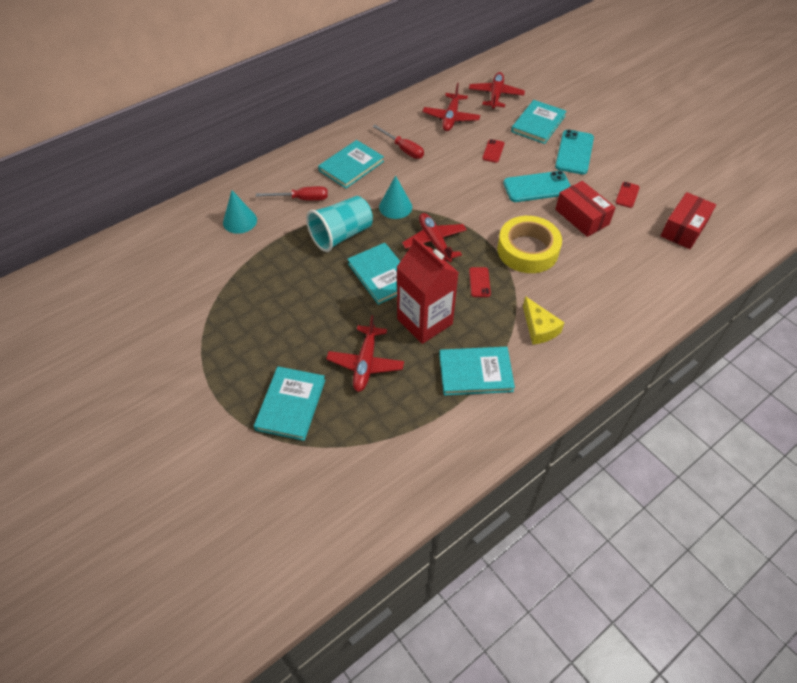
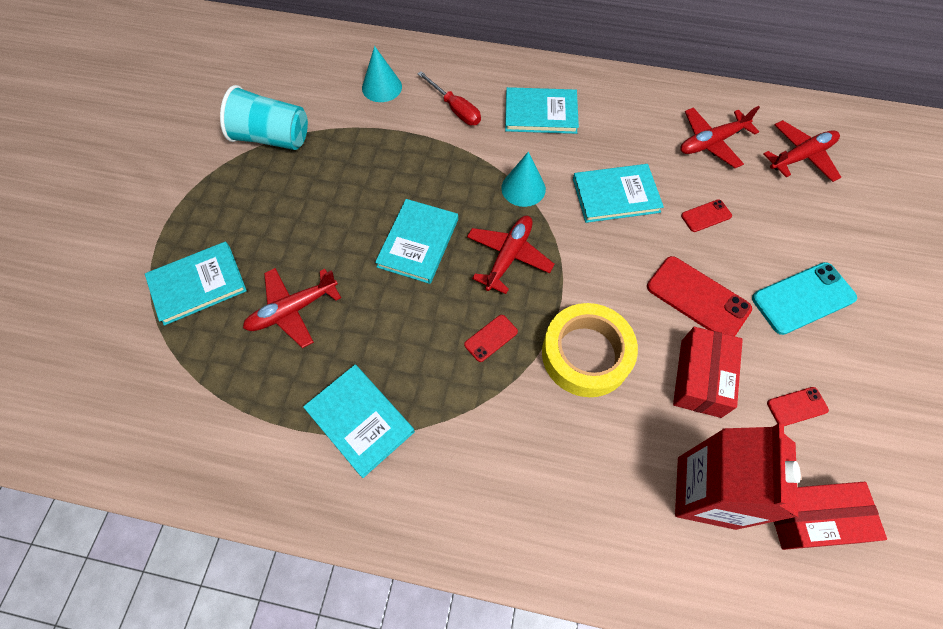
camera: 50 degrees right, 10 degrees up
(341, 235) = (439, 173): turquoise cup -> turquoise cup (272, 138)
(403, 149) = (613, 136): red screwdriver -> none
(424, 321) = (390, 324): red carton -> red carton (706, 492)
(537, 187) = (697, 298): turquoise phone -> red phone
(538, 124) = (806, 229): turquoise book -> turquoise book (615, 195)
(539, 328) = (477, 445): yellow cheese -> none

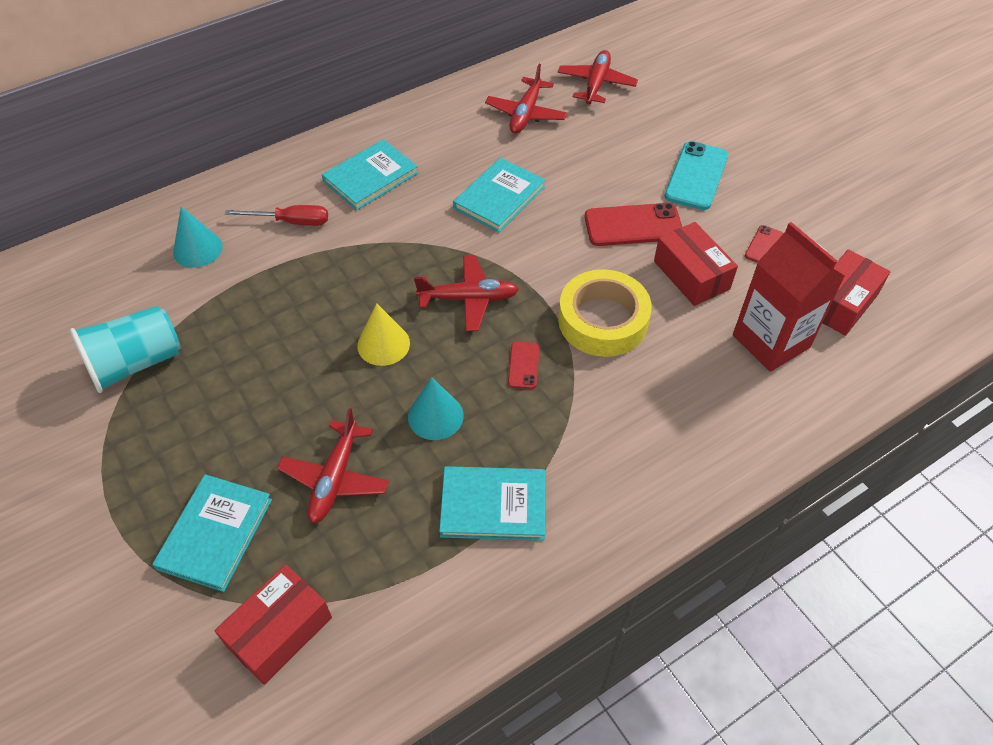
camera: 45 degrees left, 10 degrees down
(162, 379) = (279, 631): none -> red box
(418, 243) = (383, 344): turquoise book -> yellow cone
(508, 256) = (469, 299): red plane -> red plane turned 105 degrees clockwise
(523, 188) = (422, 242): turquoise cone -> turquoise cone (435, 416)
(706, 216) = (578, 167): red phone -> none

